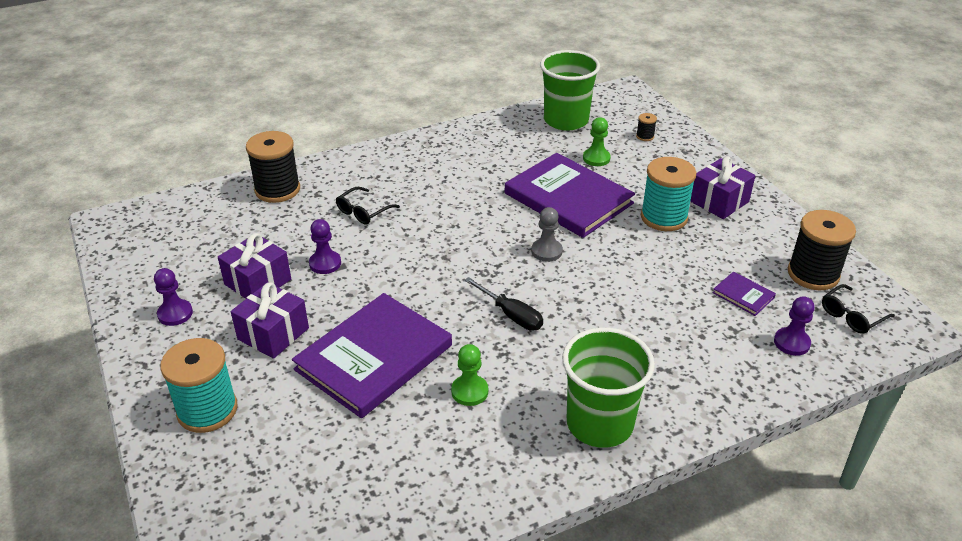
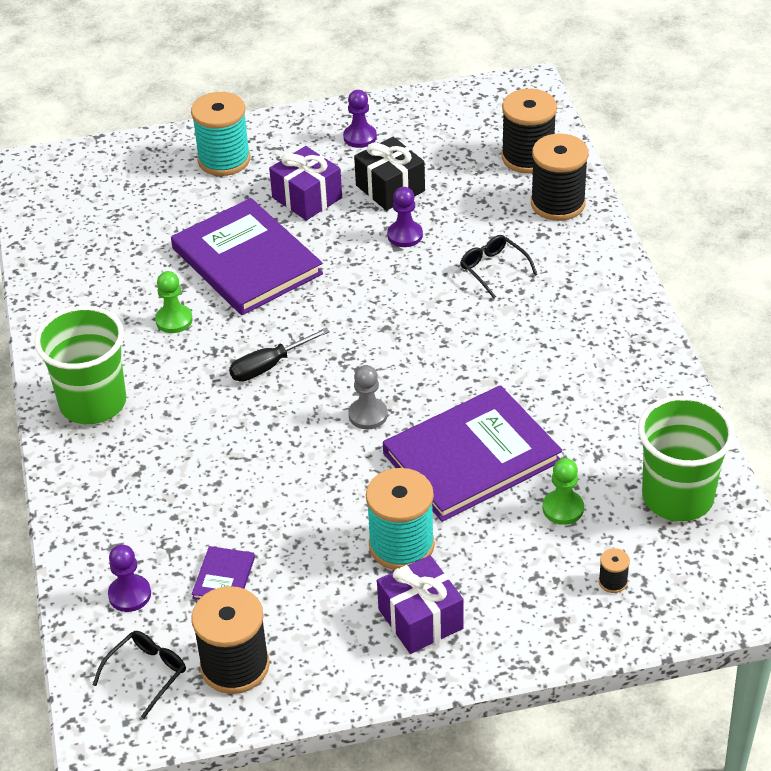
camera: 105 degrees right, 5 degrees up
(214, 210) = (528, 157): none -> black spool
(258, 282) = (390, 188): purple gift -> black gift
(743, 295) = (224, 578): purple book -> purple book turned 45 degrees counterclockwise
(851, 316) = (147, 673): black glasses -> black glasses turned 60 degrees clockwise

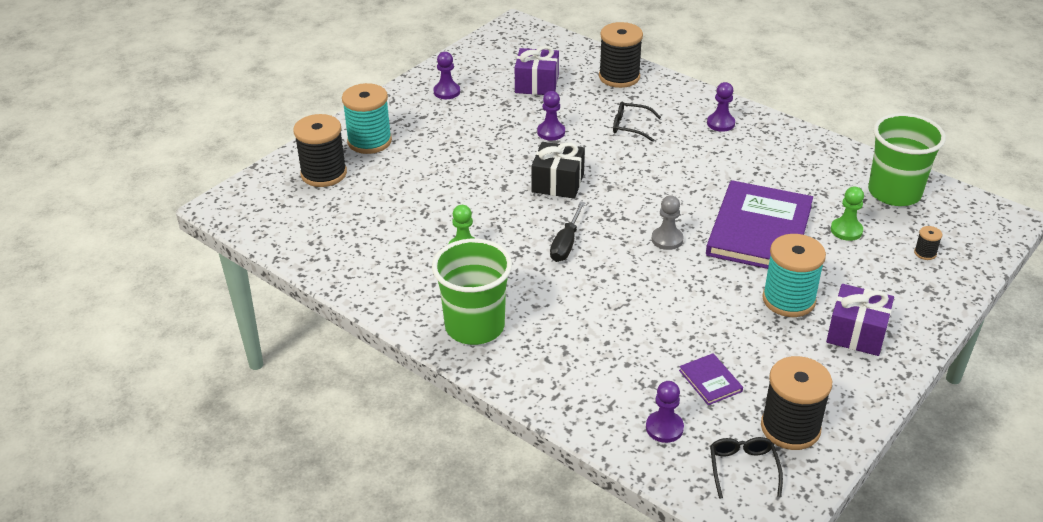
camera: 40 degrees left, 5 degrees down
(247, 261) = (467, 191): purple book -> none
(307, 198) = (458, 139): purple gift -> purple gift (536, 84)
(390, 188) = (505, 111): black gift -> black gift (558, 183)
(528, 157) = (568, 61): black spool -> black spool (324, 174)
(595, 314) = (720, 123): none -> purple pawn

